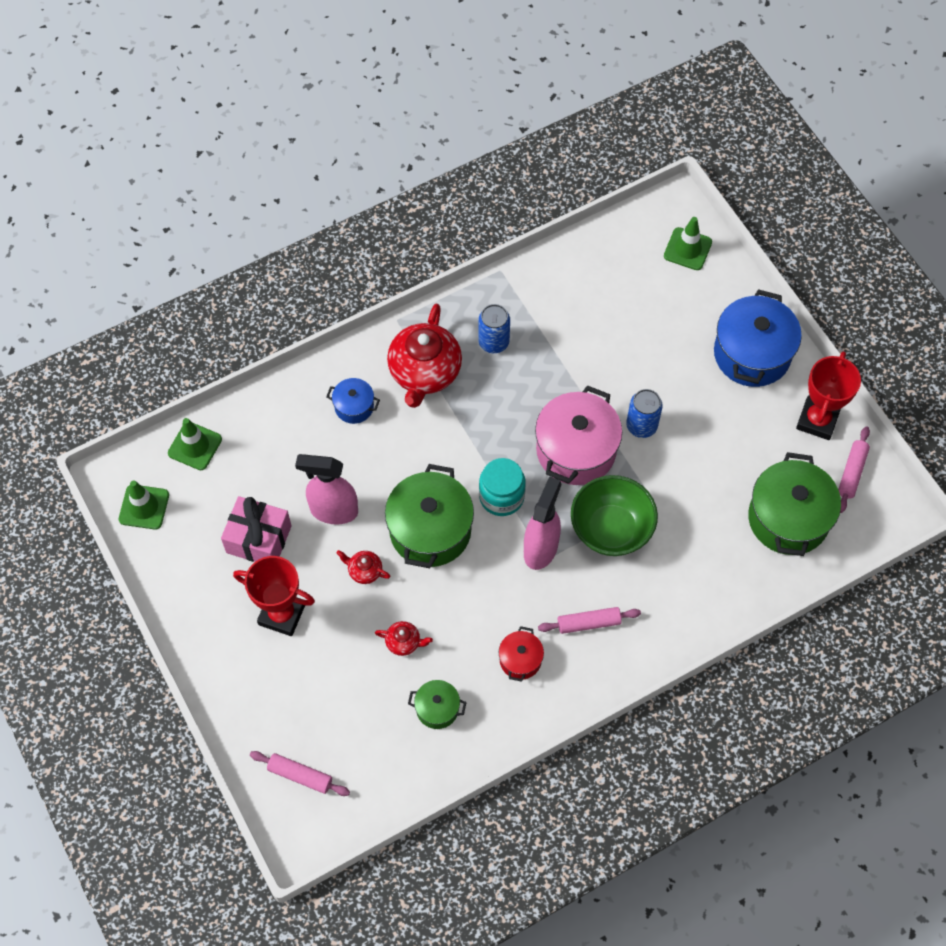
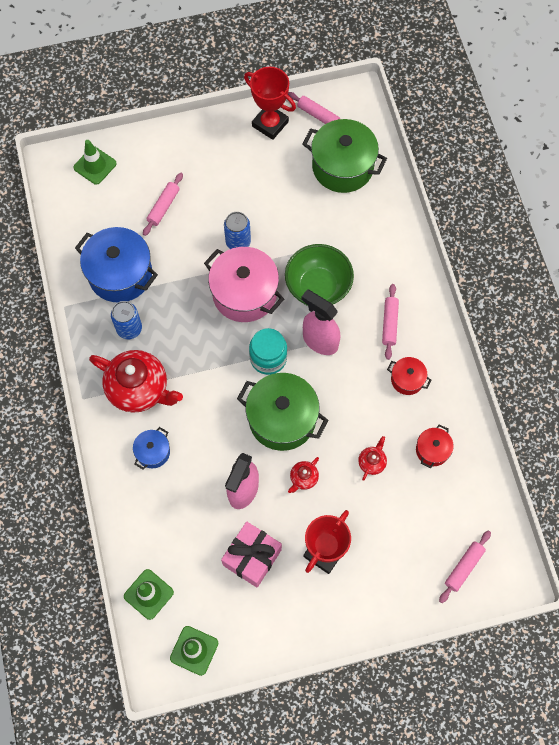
camera: 75 degrees left, 5 degrees up
(437, 709) = (432, 450): green pot -> red pot
(659, 334) = (163, 207): none -> pink rolling pin
(752, 354) = (201, 149): blue pot -> blue pot (120, 274)

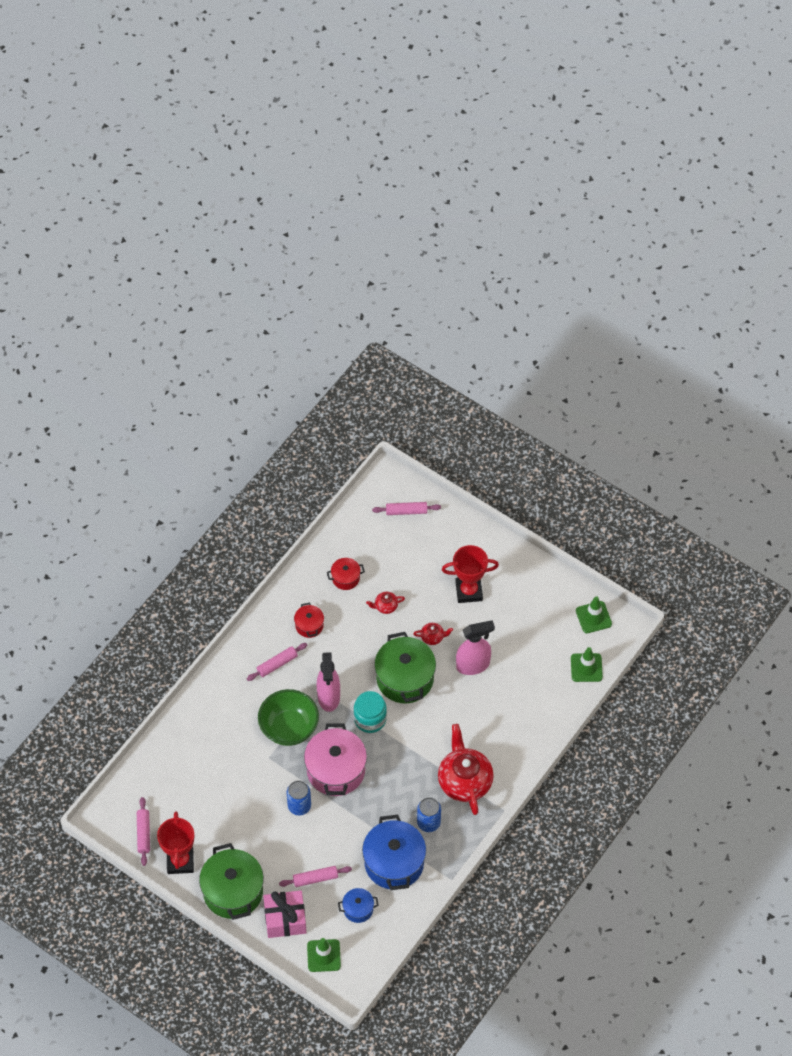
camera: 130 degrees left, 10 degrees down
(153, 452) = (498, 737): blue pot -> blue pot (358, 909)
(252, 557) = (509, 628): pink gift -> pink gift (285, 919)
(342, 167) = (175, 783): green pot -> green pot (233, 892)

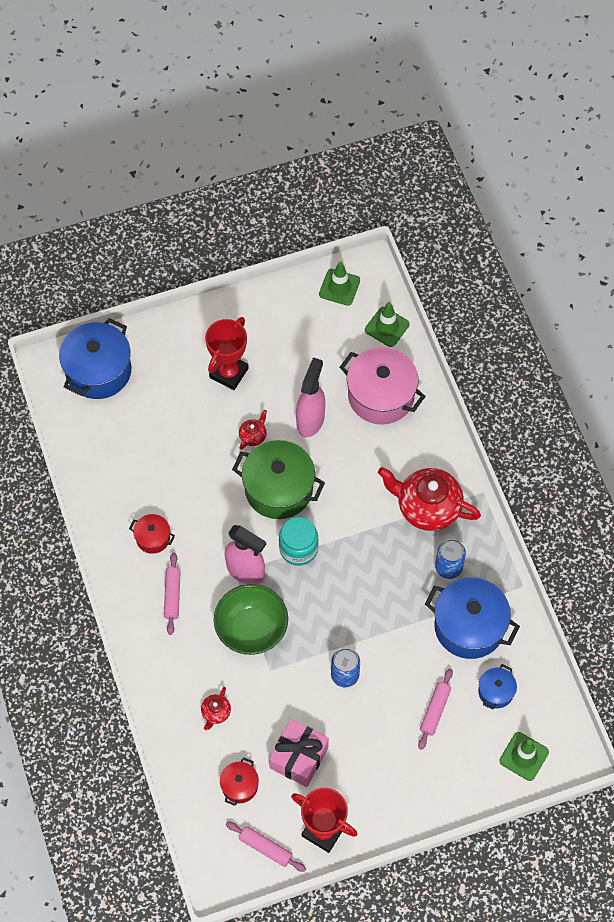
camera: 55 degrees left, 5 degrees up
(233, 892) = (394, 800): green pot -> none
(285, 919) = (459, 768): pink gift -> pink gift (299, 757)
(336, 770) = (331, 616): pink pot -> pink pot (381, 396)
(345, 578) = (127, 471): red pot -> red pot (239, 785)
(385, 606) = (187, 456): red teapot -> red teapot (216, 712)
(406, 511) = (98, 371): pink rolling pin -> blue pot

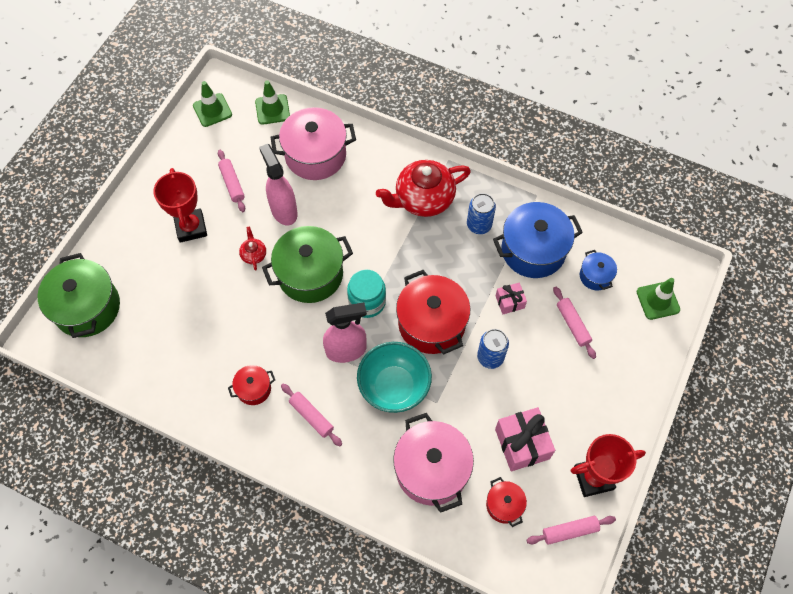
camera: 45 degrees left, 0 degrees up
(98, 371) = (87, 307): blue pot -> green pot
(216, 712) = (431, 469): red teapot -> pink pot
(251, 629) = (394, 387): green bowl -> turquoise bowl
(293, 364) = (232, 184): none -> pink rolling pin
(328, 609) = (431, 323): none -> red pot
(405, 648) = (509, 302): none -> pink gift

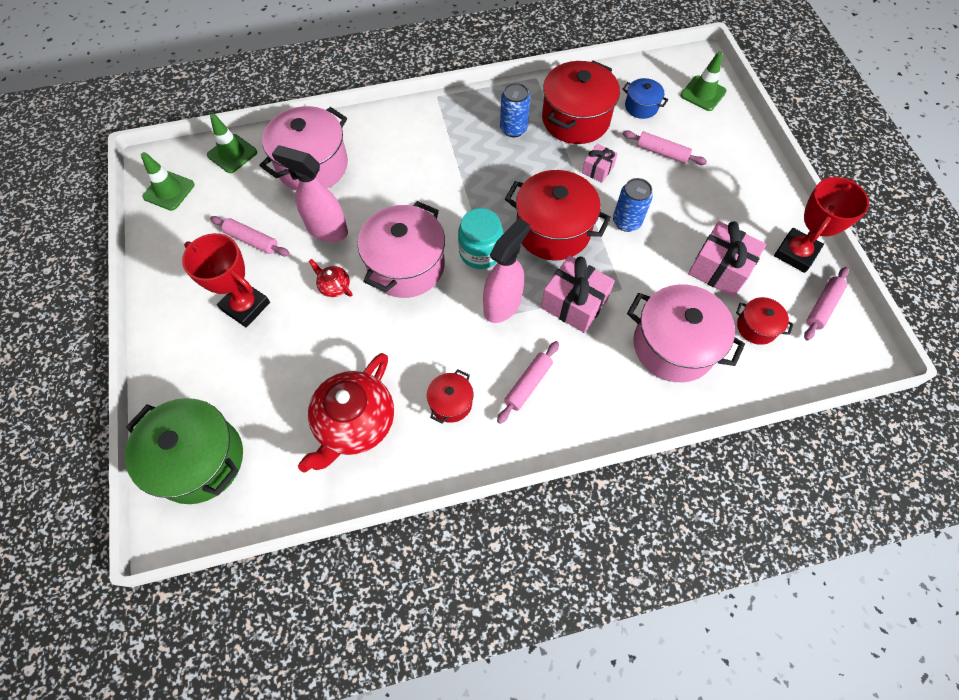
camera: 40 degrees left, 0 degrees up
(310, 274) = (406, 266): green pot -> pink pot
(311, 416) = (528, 384): pink rolling pin -> pink rolling pin turned 60 degrees counterclockwise
(394, 387) = (574, 303): turquoise bowl -> pink gift
(423, 199) = (446, 139): red teapot -> red teapot (355, 423)
(533, 250) = (575, 119): blue pot -> red pot

